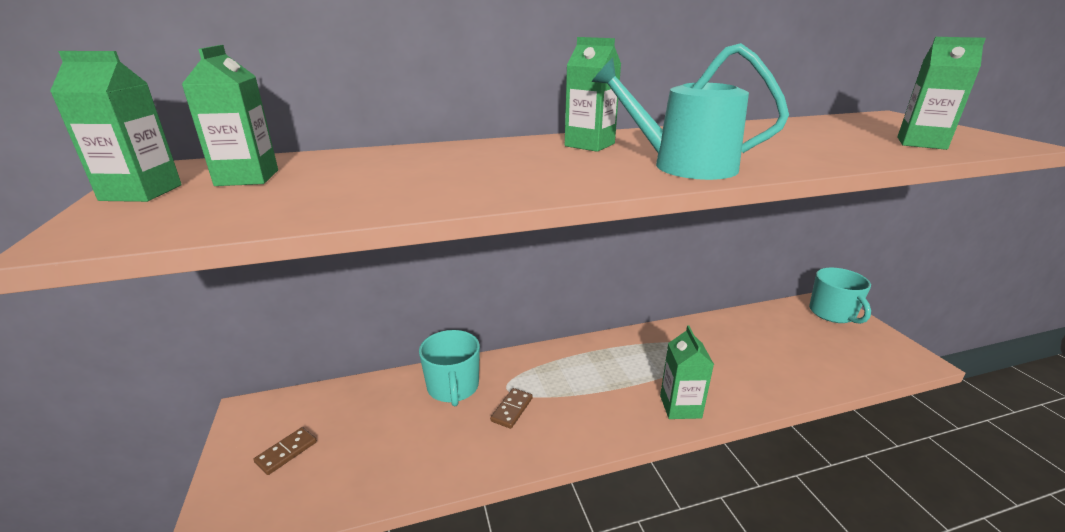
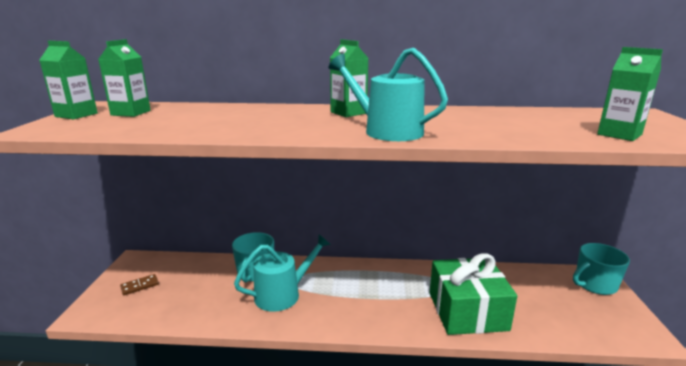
camera: 20 degrees right, 5 degrees down
(511, 409) = (282, 294): brown domino -> turquoise watering can
(680, 407) = (402, 321): green carton -> none
(738, 375) = (467, 311): none -> green gift
(833, 313) = (594, 284): turquoise mug -> turquoise mug turned 60 degrees clockwise

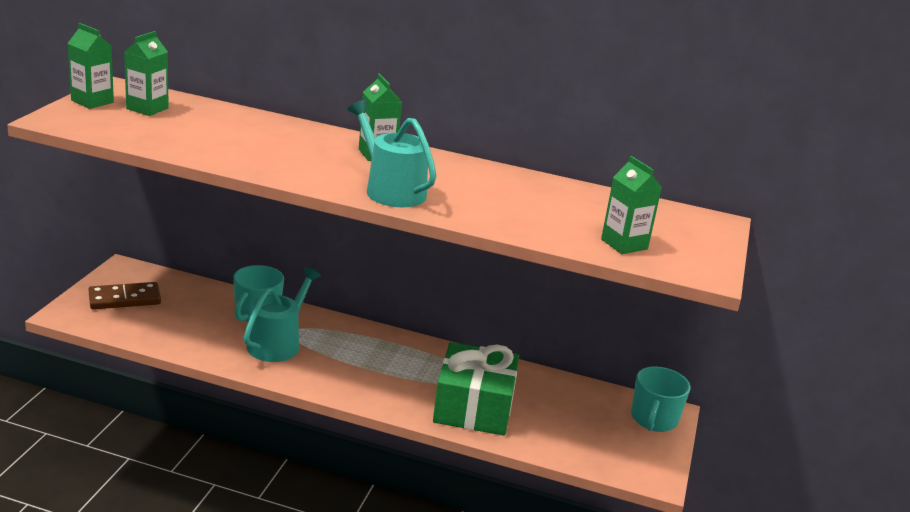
camera: 10 degrees right, 5 degrees up
(140, 286) = (124, 299): brown domino -> brown domino, size x1.75
(282, 294) = (277, 343): turquoise watering can -> turquoise watering can turned 45 degrees counterclockwise
(594, 284) = (653, 419): turquoise mug -> turquoise mug turned 60 degrees counterclockwise

